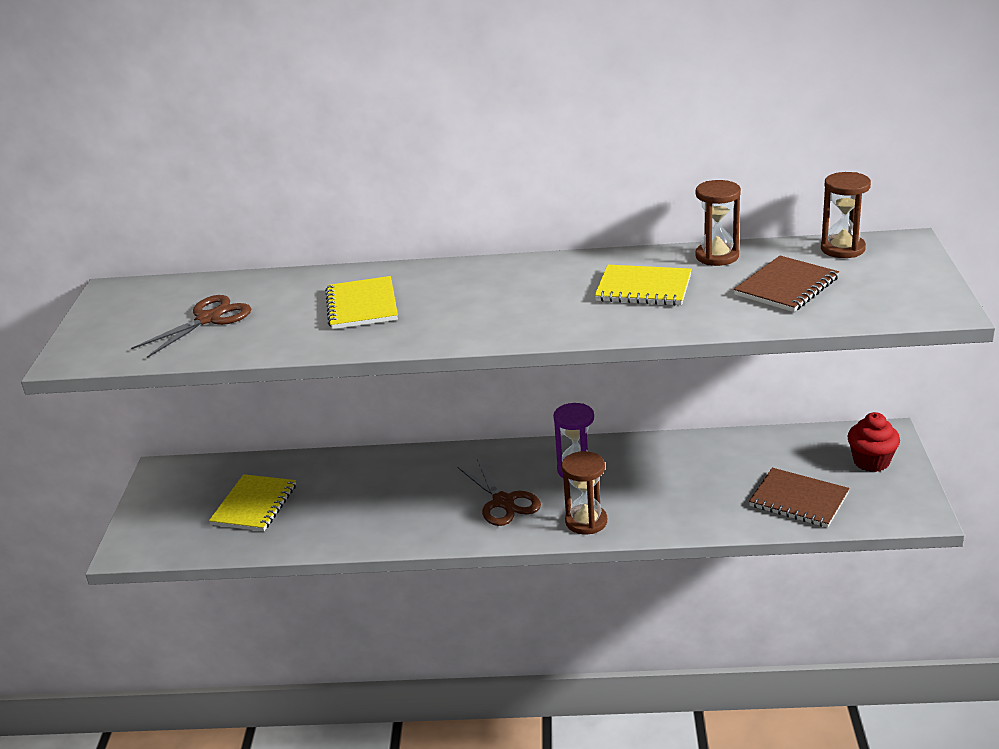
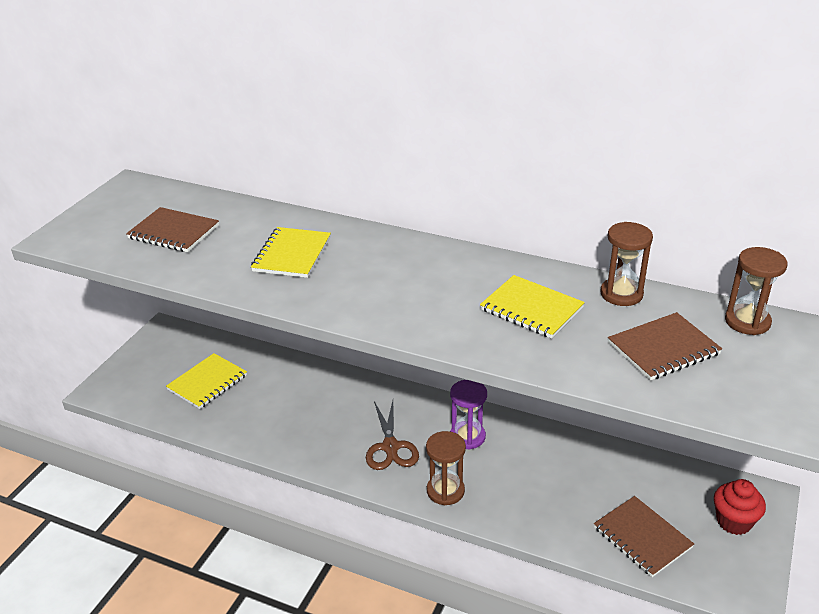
camera: 20 degrees right, 5 degrees up
(208, 319) = (173, 232): brown scissors -> brown notebook

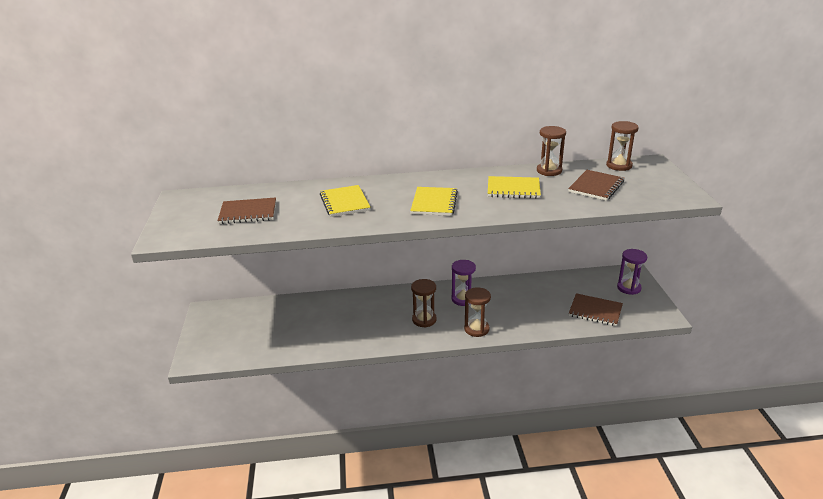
camera: 30 degrees left, 5 degrees down
(207, 382) = (270, 328): yellow notebook -> yellow notebook (434, 203)
(390, 447) = (424, 320): brown scissors -> brown hourglass
(734, 521) = (629, 288): red cupcake -> purple hourglass

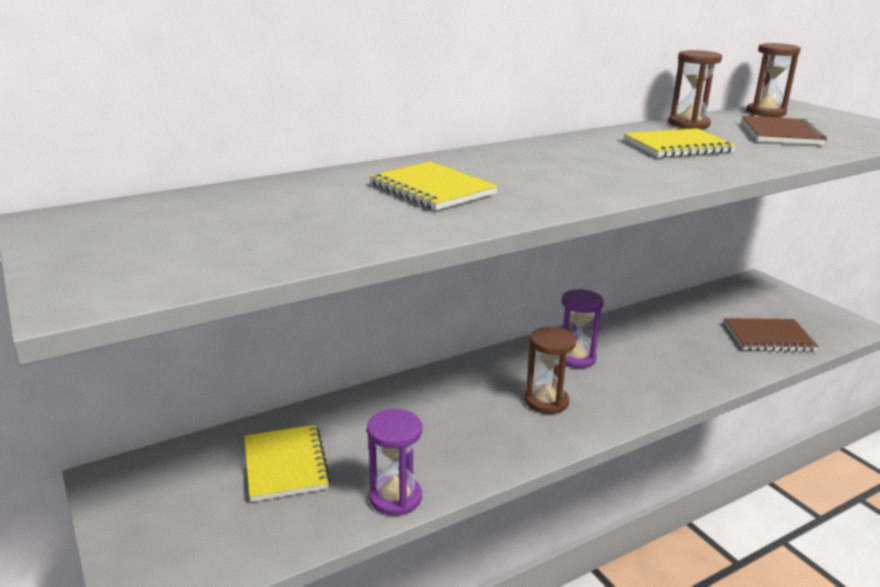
camera: 25 degrees left, 5 degrees down
(248, 212) = (251, 225): brown notebook -> none
(434, 203) = (588, 173): yellow notebook -> yellow notebook (285, 465)
(476, 329) = (639, 397): brown hourglass -> none
(629, 288) = (774, 300): purple hourglass -> purple hourglass (395, 497)

